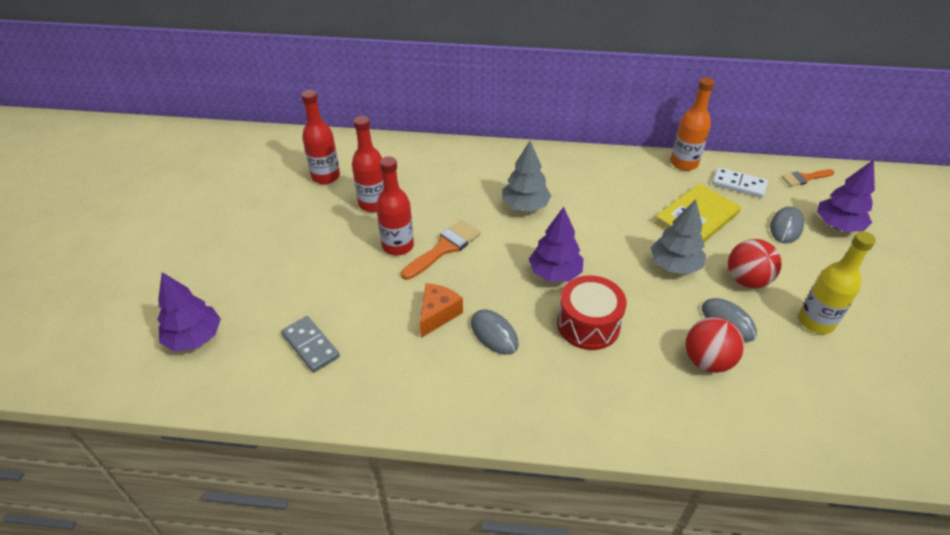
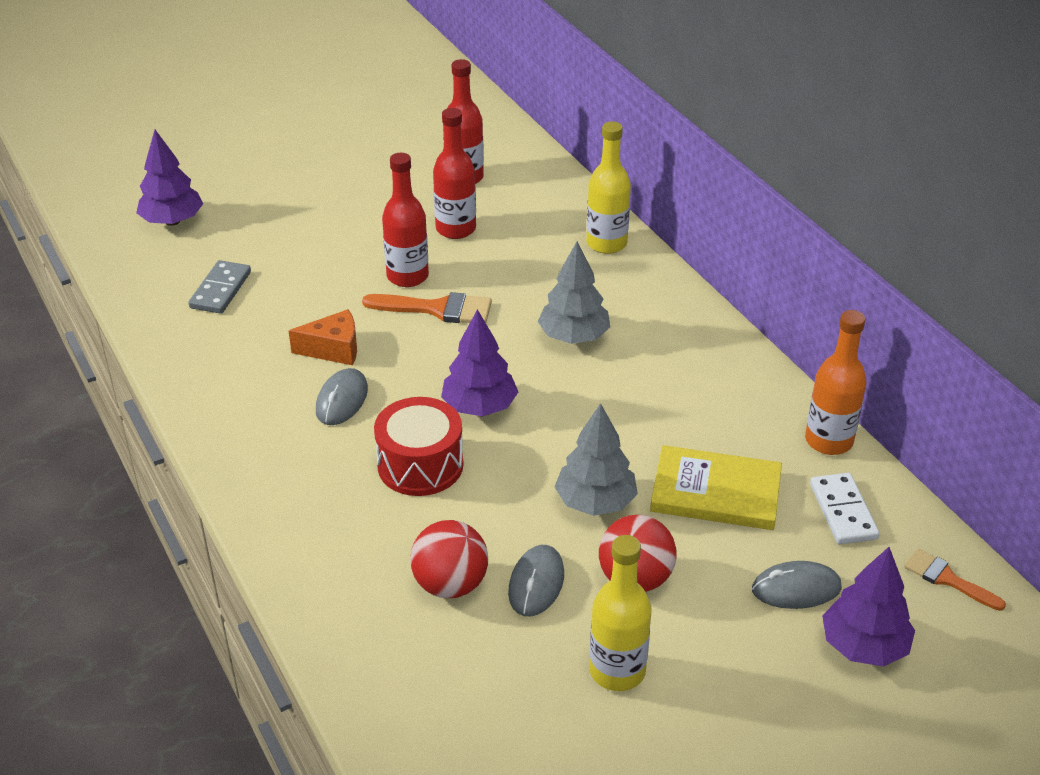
camera: 55 degrees right, 5 degrees down
(454, 155) = (606, 243): none -> yellow bottle

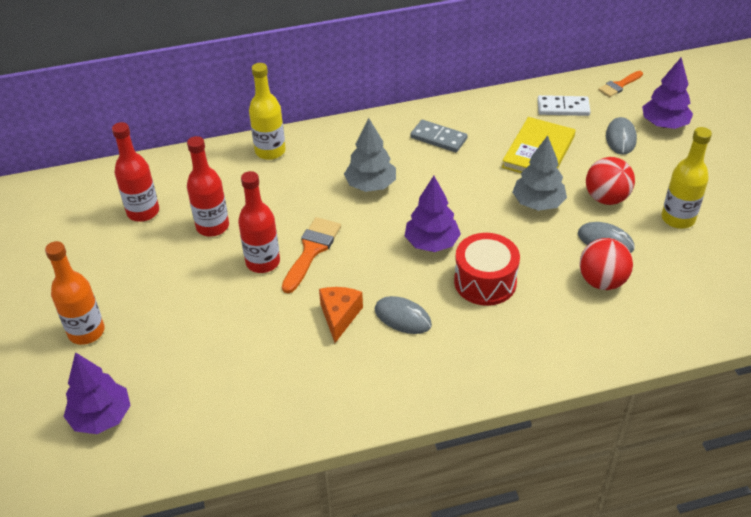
camera: 75 degrees left, 5 degrees up
(221, 290) = (229, 385): grey domino -> grey domino (438, 138)
(828, 441) = (504, 99): orange bottle -> orange bottle (86, 332)

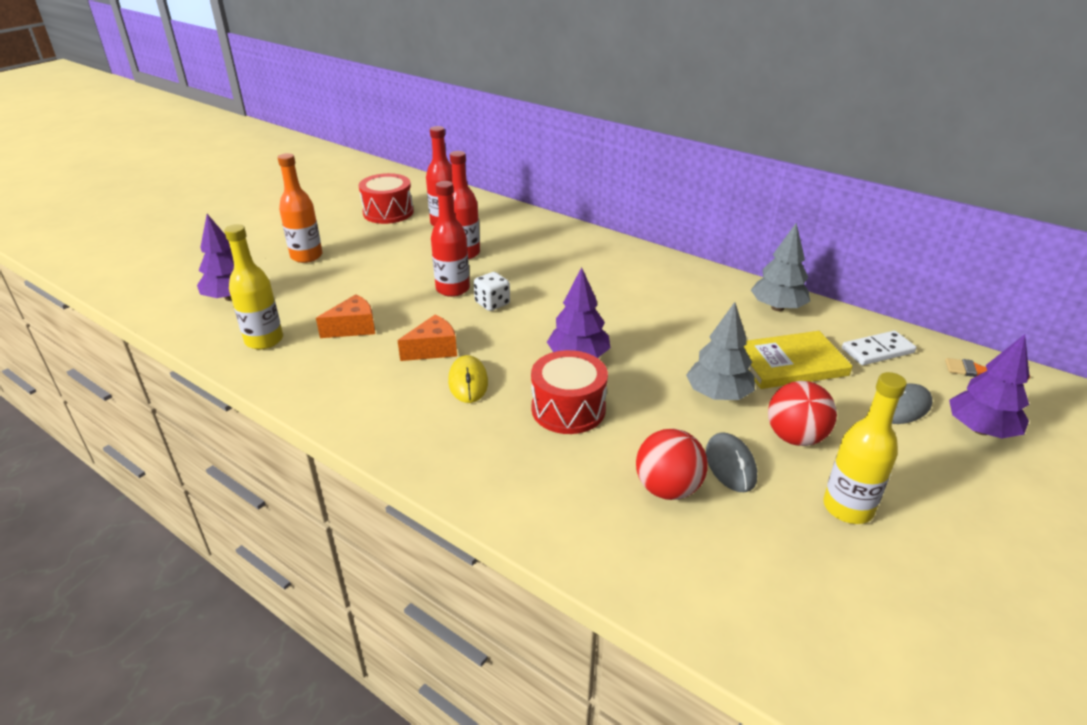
camera: 50 degrees right, 10 degrees down
(71, 238) = (388, 212): none -> red drum
(254, 351) = (353, 328): none -> orange cheese
(270, 151) = (576, 239): yellow bottle -> yellow bottle (264, 340)
(311, 250) = (492, 303): orange brush -> white dice
(371, 185) = (605, 296): grey tree -> grey tree (777, 308)
(403, 317) = (468, 382): grey mouse -> yellow mouse
(438, 138) = (714, 302): grey domino -> none
(563, 108) = (877, 351): white domino -> white domino turned 75 degrees counterclockwise

